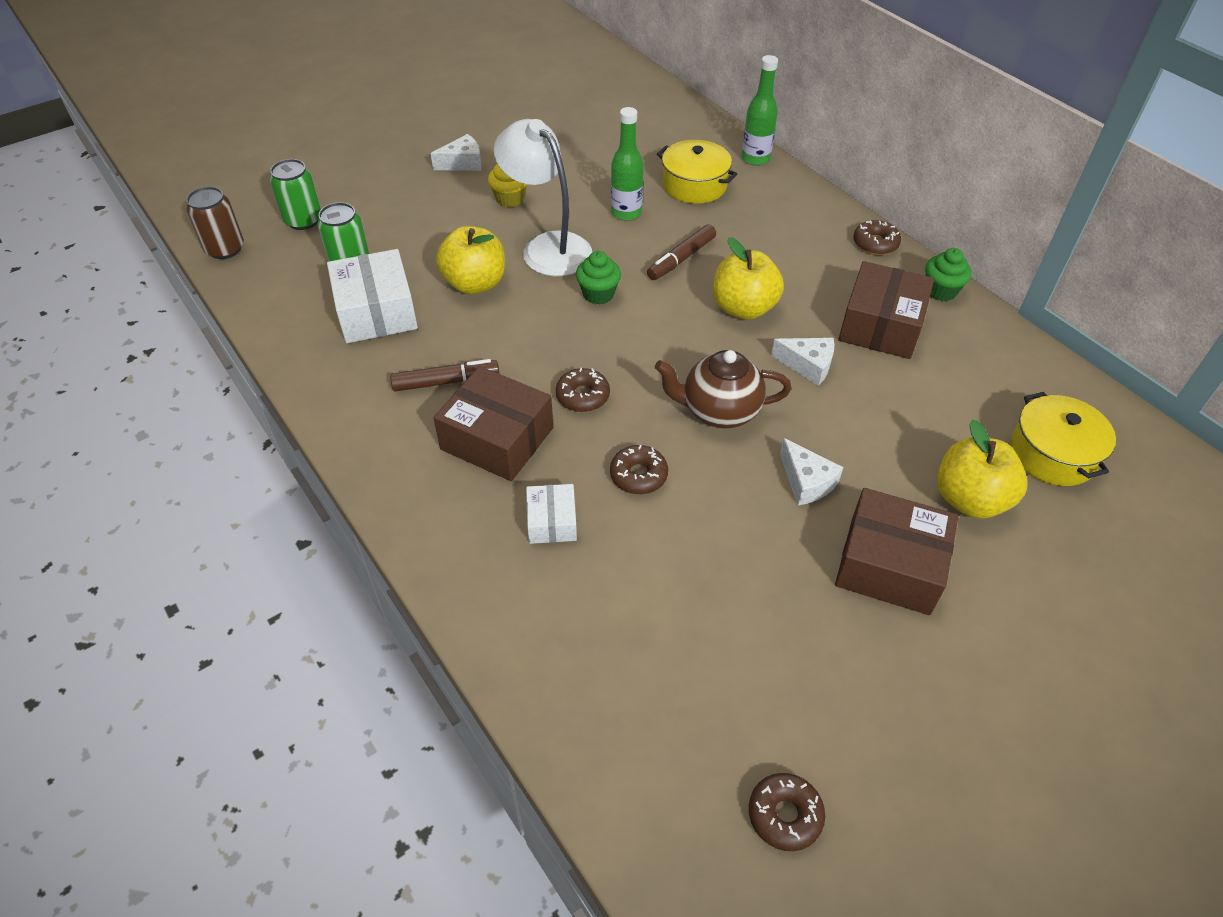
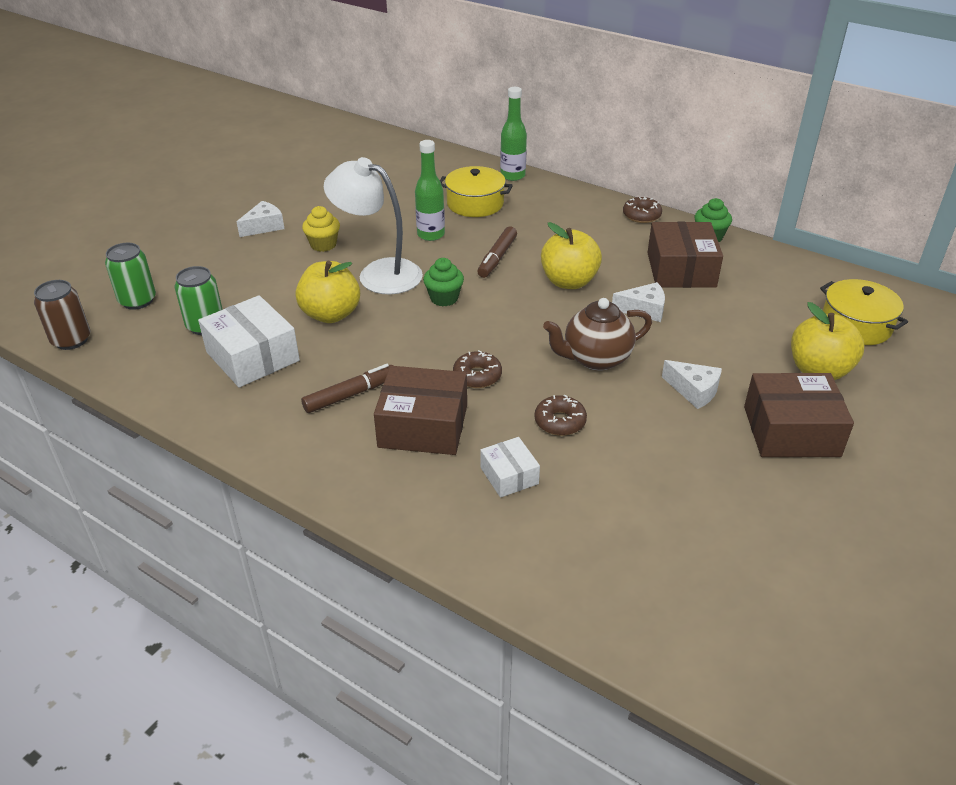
camera: 20 degrees left, 10 degrees down
(784, 815) = (827, 631): brown donut -> none

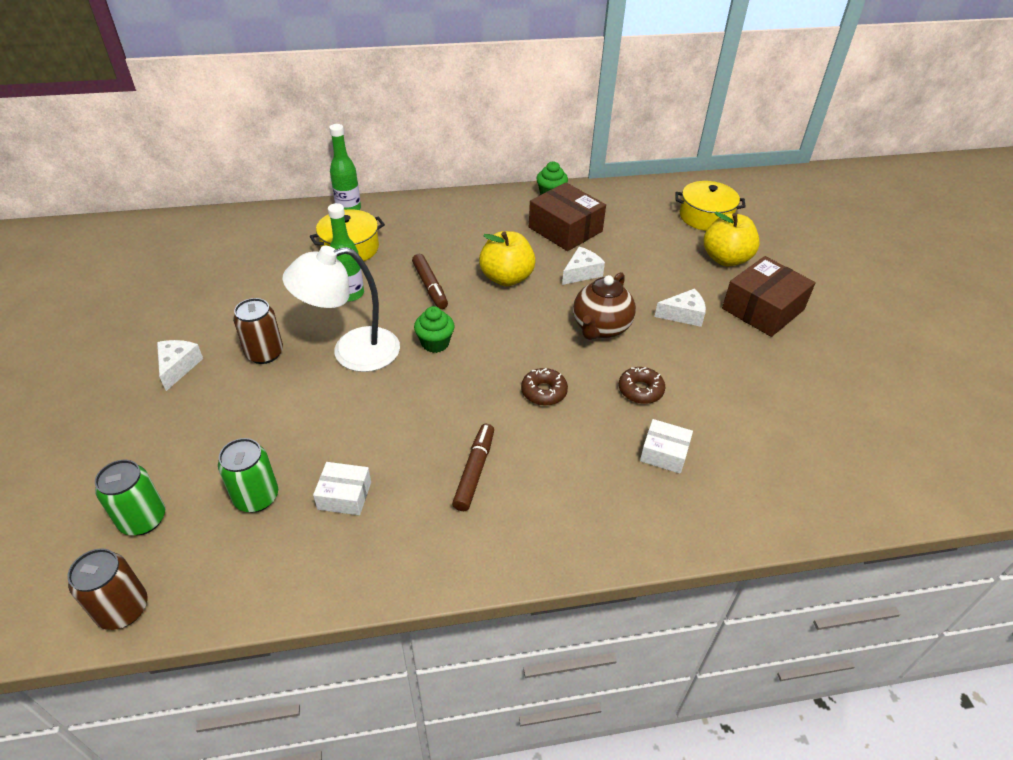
camera: 45 degrees left, 5 degrees up
(252, 356) = (344, 495): white box -> white box, size x0.55
(323, 245) = (265, 353): yellow cupcake -> brown can
(331, 314) = (361, 413): yellow apple -> none
(423, 426) = (561, 458): brown box -> none
(641, 215) = (487, 199): brown donut -> none

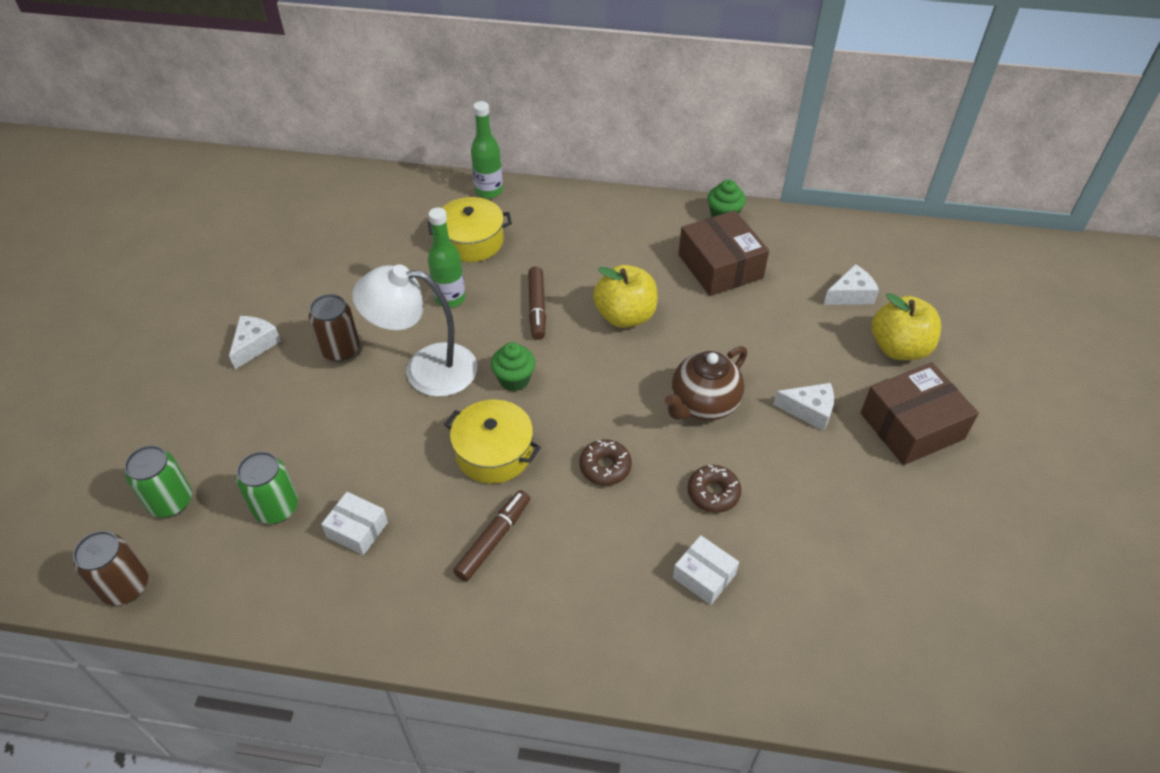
camera: 20 degrees right, 5 degrees up
(581, 273) = (713, 328): white cheese -> white cheese (850, 295)
(705, 217) = (901, 284): yellow pot -> yellow pot (494, 452)

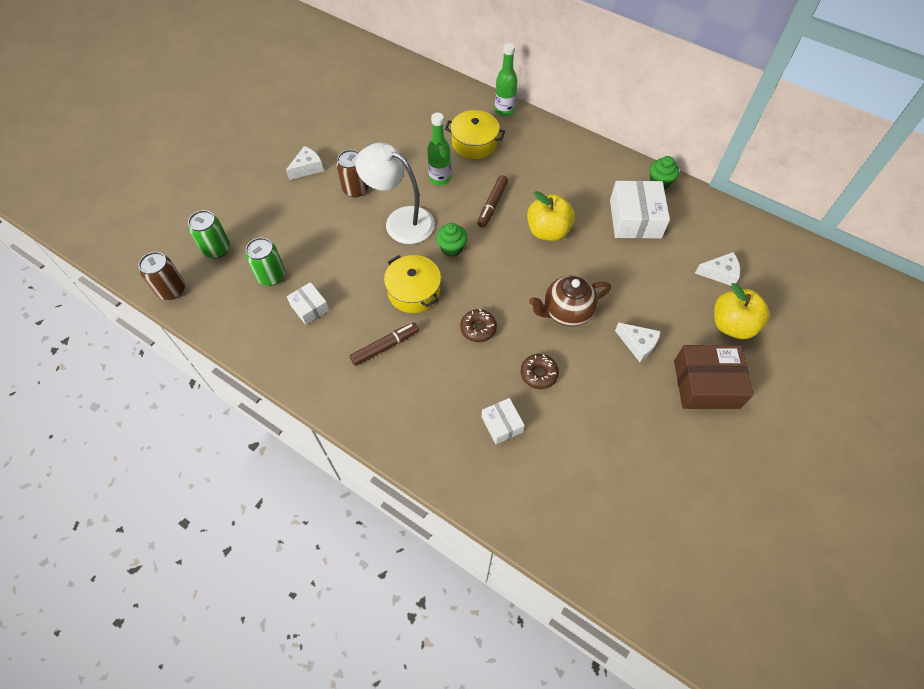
camera: 25 degrees right, 10 degrees up
(720, 266) = (635, 219): brown box -> white box

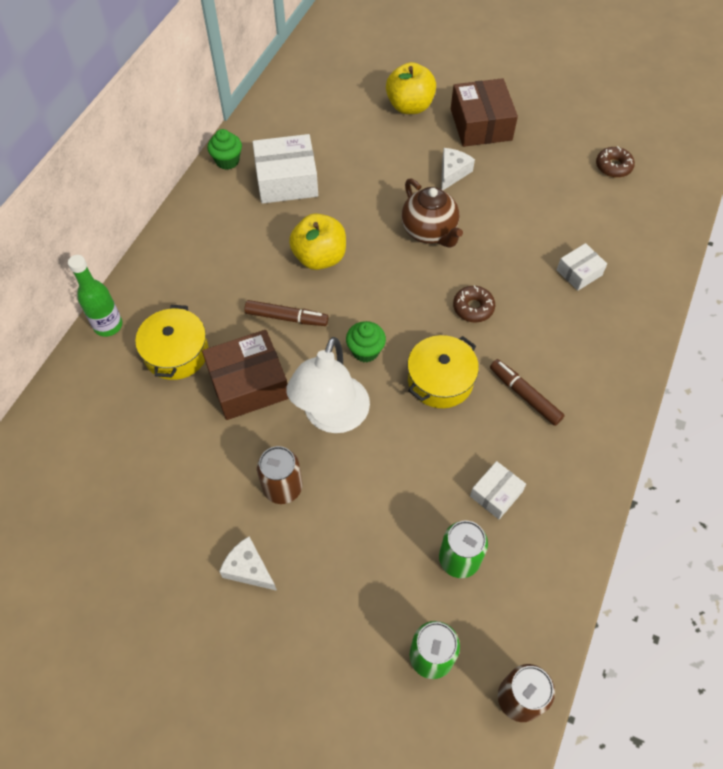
camera: 100 degrees left, 0 degrees up
(440, 178) = (248, 384): green bottle -> brown box
(539, 374) = (512, 248): brown donut -> brown donut (613, 166)
(719, 273) = (348, 114): white cheese -> none

